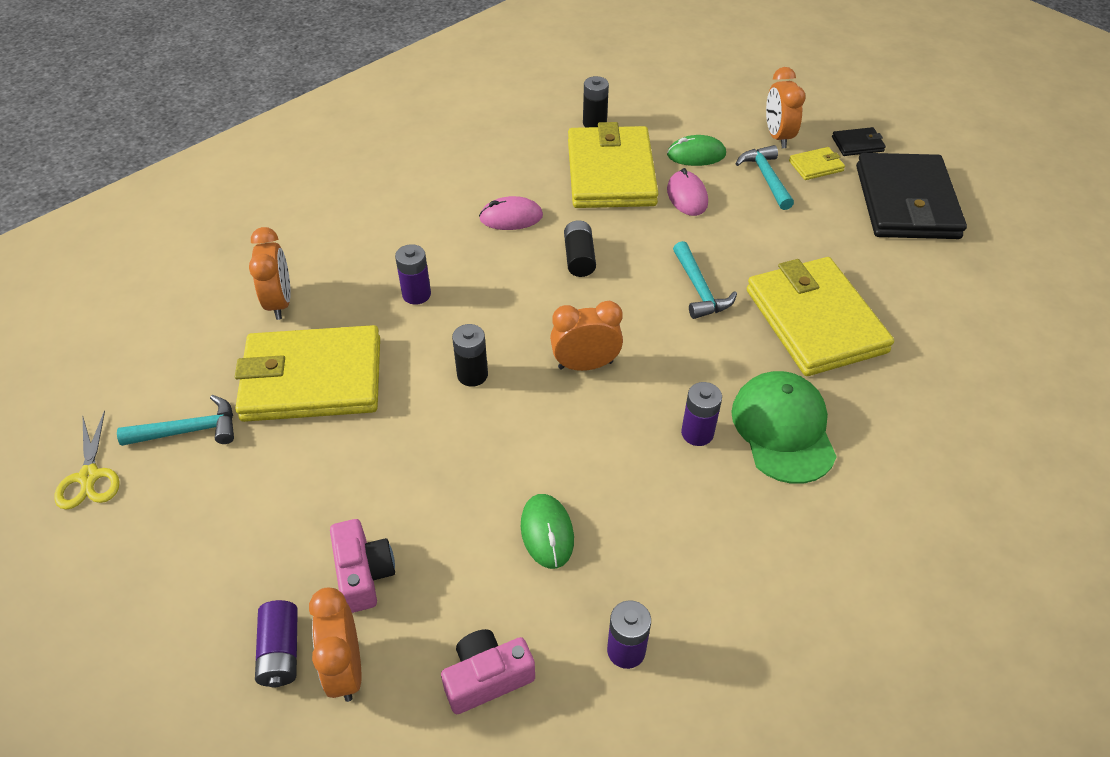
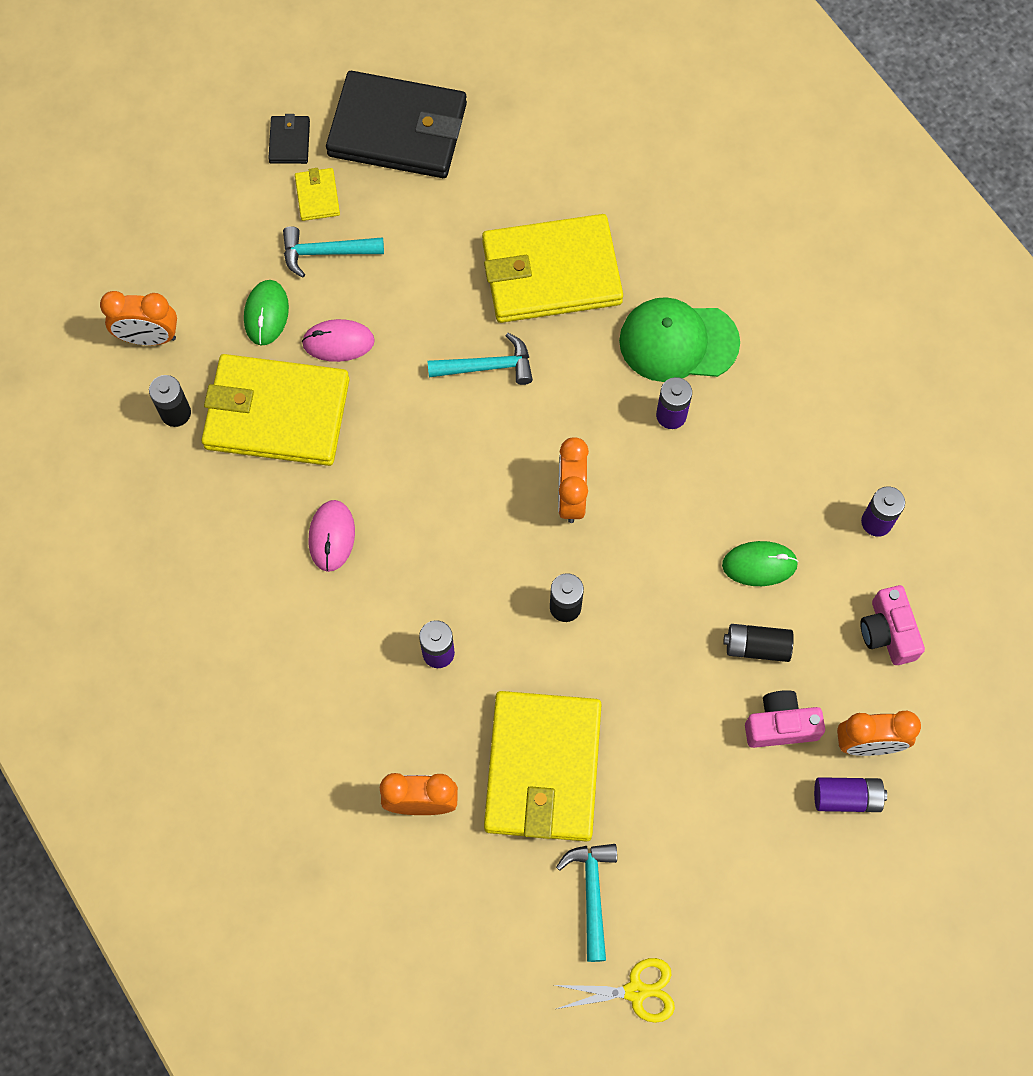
camera: 80 degrees left, 20 degrees up
(579, 258) = (415, 475): black battery -> black battery (756, 647)
(778, 136) = (254, 218): orange clock -> orange clock (149, 337)

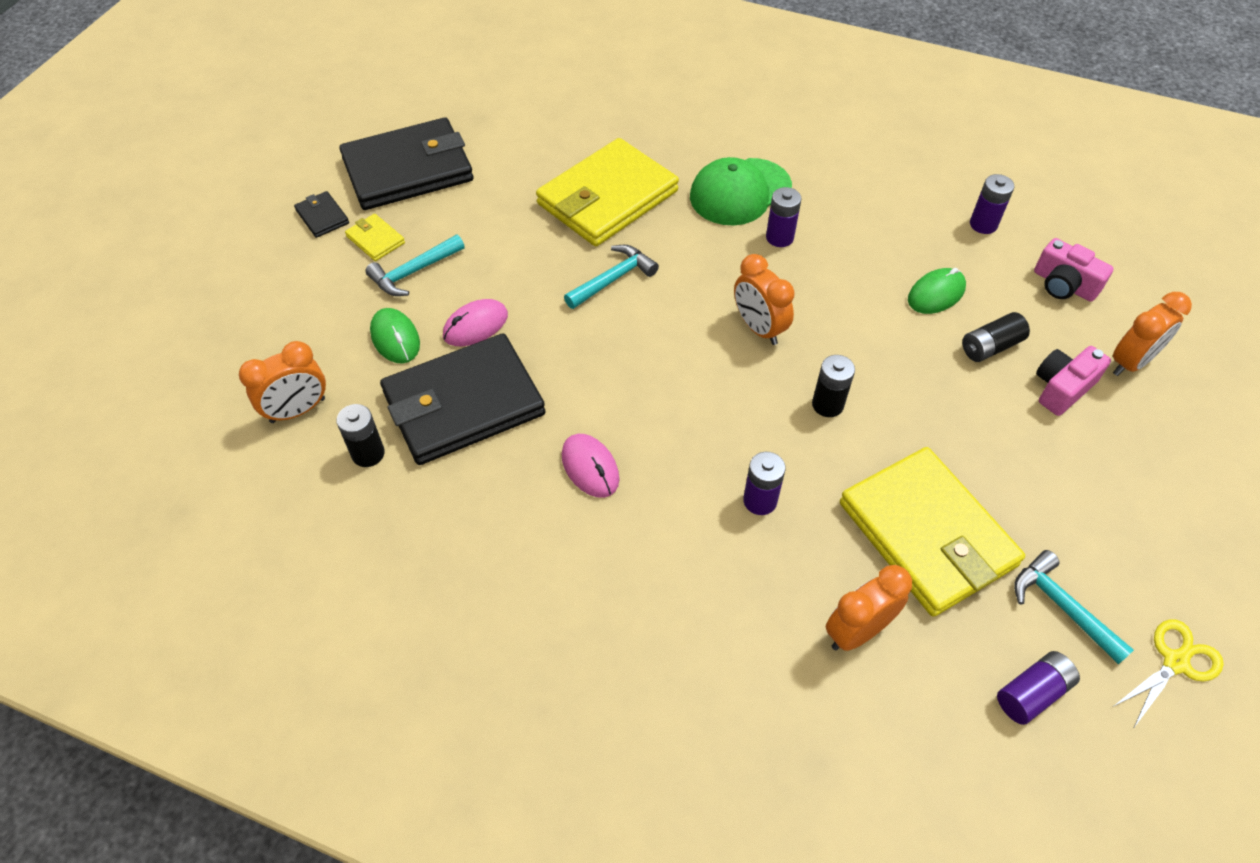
camera: 35 degrees left, 15 degrees down
(277, 413) = (463, 404): yellow wallet -> black wallet
(847, 797) = (1157, 407): purple battery -> purple battery (1032, 693)

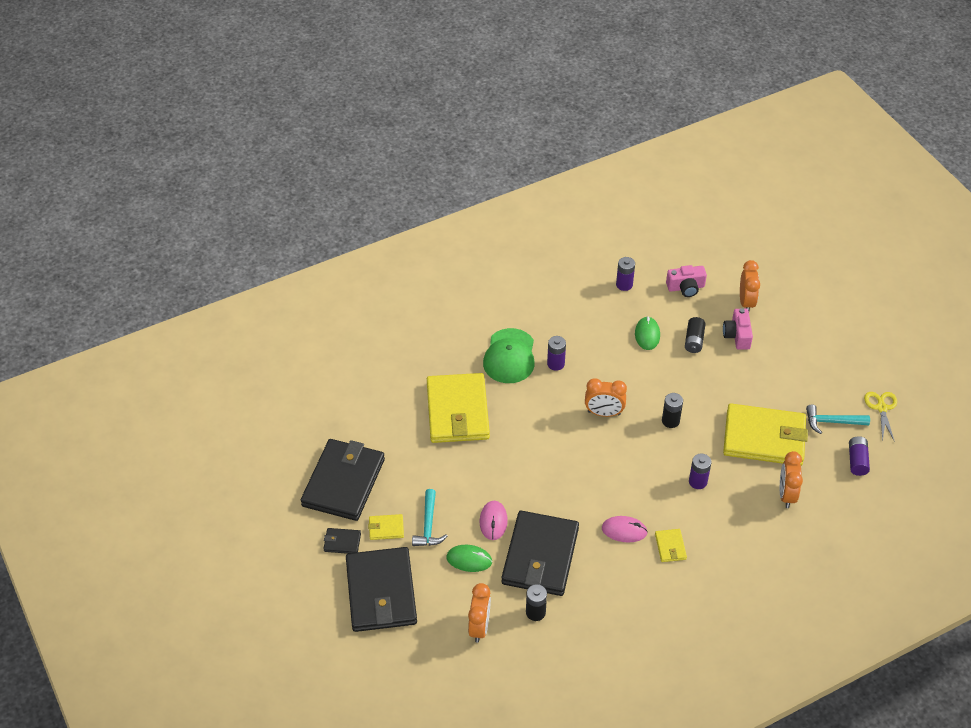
camera: 50 degrees left, 5 degrees down
(277, 290) = (381, 592): none -> black wallet
(613, 279) = (517, 446): turquoise hammer -> none
(614, 539) = (670, 547): none -> yellow wallet

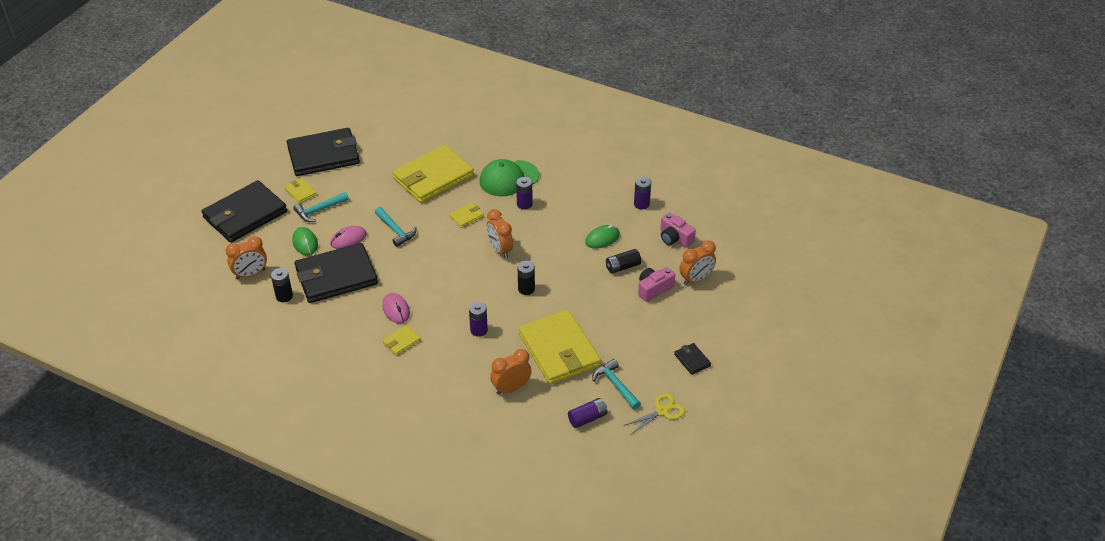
camera: 55 degrees right, 5 degrees down
(342, 542) = (273, 178): black wallet -> black wallet (692, 360)
(512, 478) = (395, 231): none -> turquoise hammer
(537, 414) = (466, 216): none -> yellow wallet

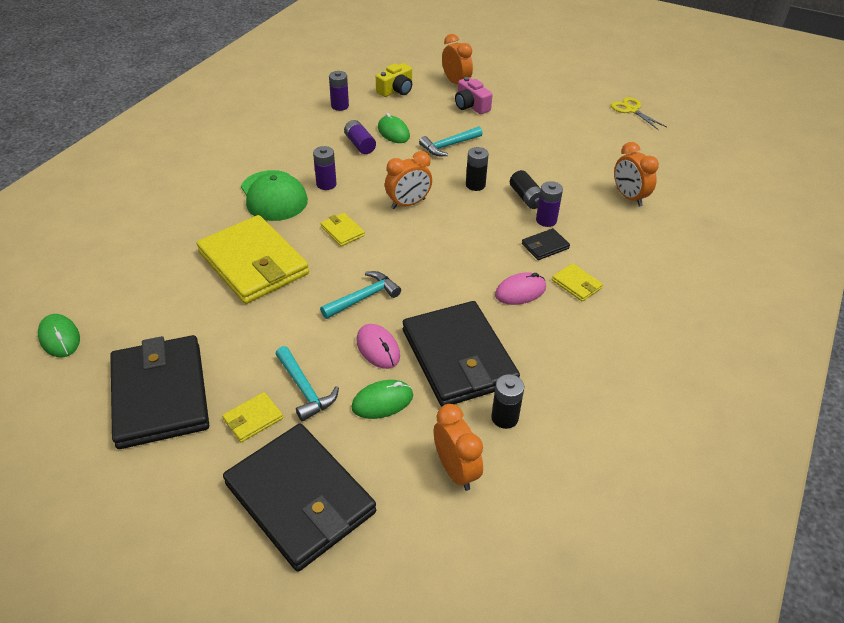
camera: 90 degrees left, 0 degrees up
(372, 111) = (59, 338): none -> green mouse
(559, 350) = (567, 165): yellow wallet -> none
(587, 418) = (654, 150): purple battery -> purple battery (360, 144)
(615, 385) = (606, 133): turquoise hammer -> turquoise hammer (448, 146)
(622, 267) = (438, 122): black battery -> black battery (526, 198)
(675, 238) = (396, 90): pink camera -> yellow camera
(692, 360) = (564, 91): black wallet -> black wallet (545, 246)

